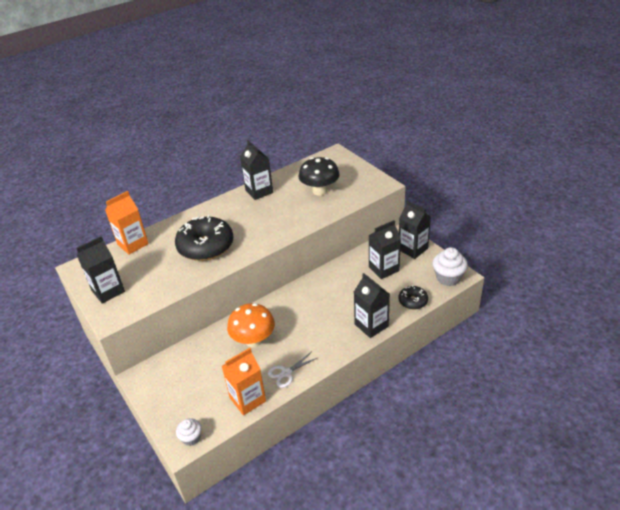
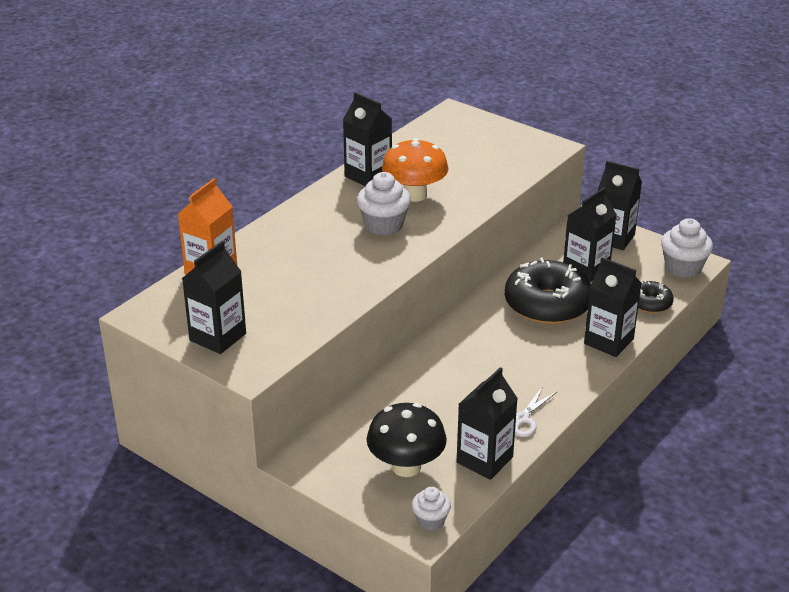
camera: 20 degrees left, 5 degrees down
(206, 246) = (334, 258): black donut -> black donut (547, 305)
(247, 399) = (484, 460): orange carton -> black carton
(248, 227) = (384, 225): none -> white cupcake
(253, 340) = (447, 387): orange mushroom -> orange mushroom (414, 195)
(320, 191) = (463, 165): black mushroom -> black mushroom (406, 466)

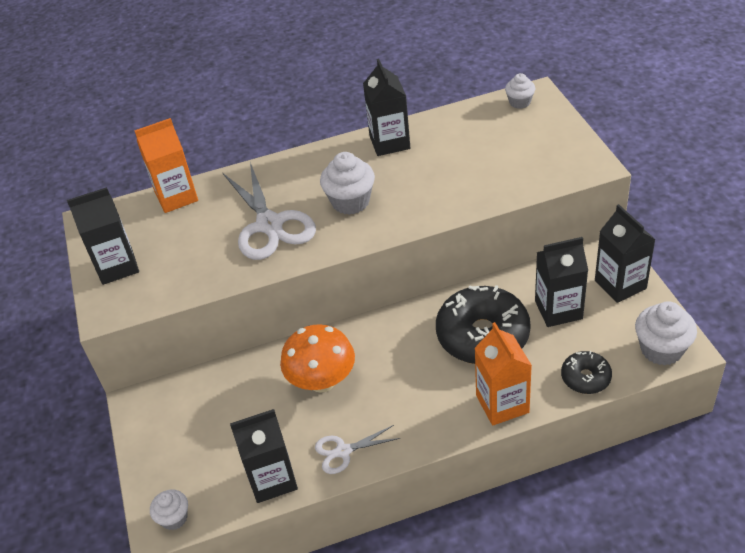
camera: 40 degrees right, 10 degrees up
(330, 262) = (270, 225): none -> white scissors
(406, 466) = (207, 451): black mushroom -> none
(414, 195) = (409, 178): orange mushroom -> orange mushroom (322, 381)
(447, 120) = (519, 102): none -> white cupcake
(608, 341) = (502, 404): black carton -> orange carton

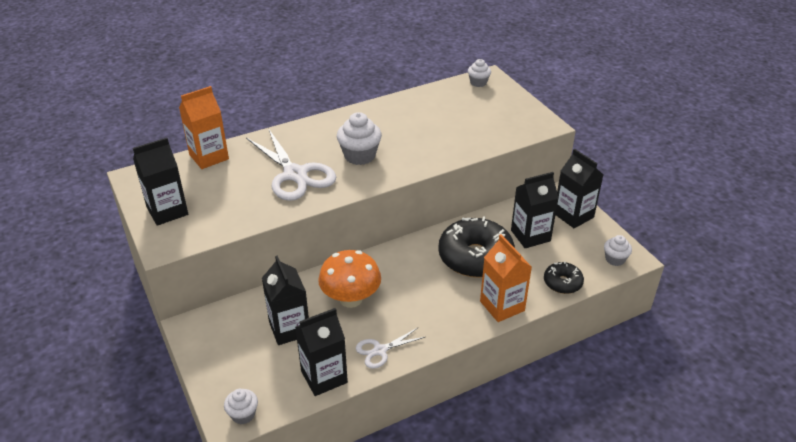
camera: 15 degrees left, 5 degrees down
(389, 142) = (381, 112): black carton -> black carton (289, 328)
(661, 349) = (615, 259): white cupcake -> white cupcake, size x0.60

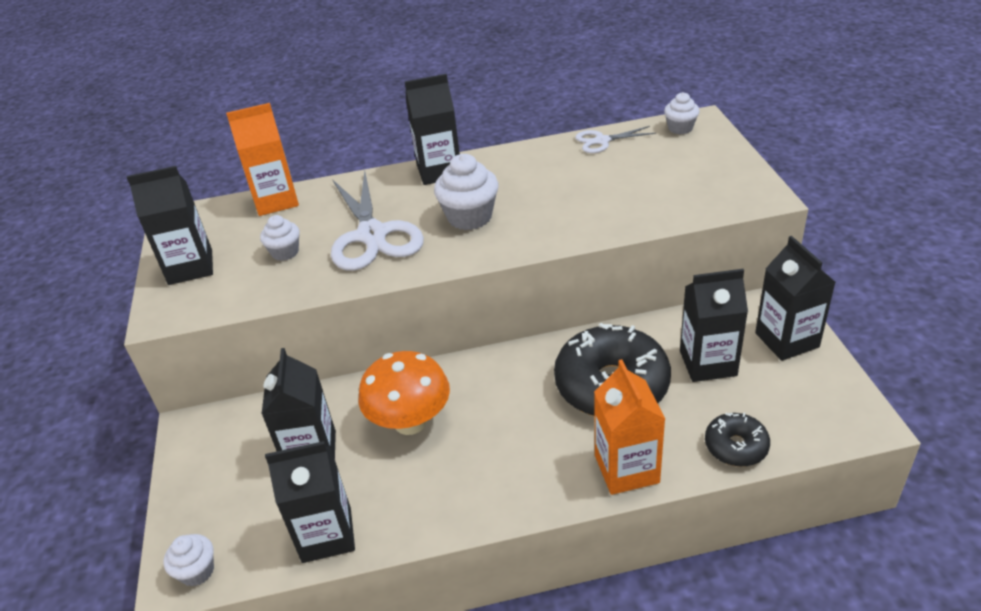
camera: 20 degrees right, 0 degrees up
(323, 125) = (439, 171): none -> black carton
(380, 350) = (420, 509): white scissors -> white scissors (602, 141)
(615, 259) = (835, 420): white cupcake -> white cupcake (285, 252)

